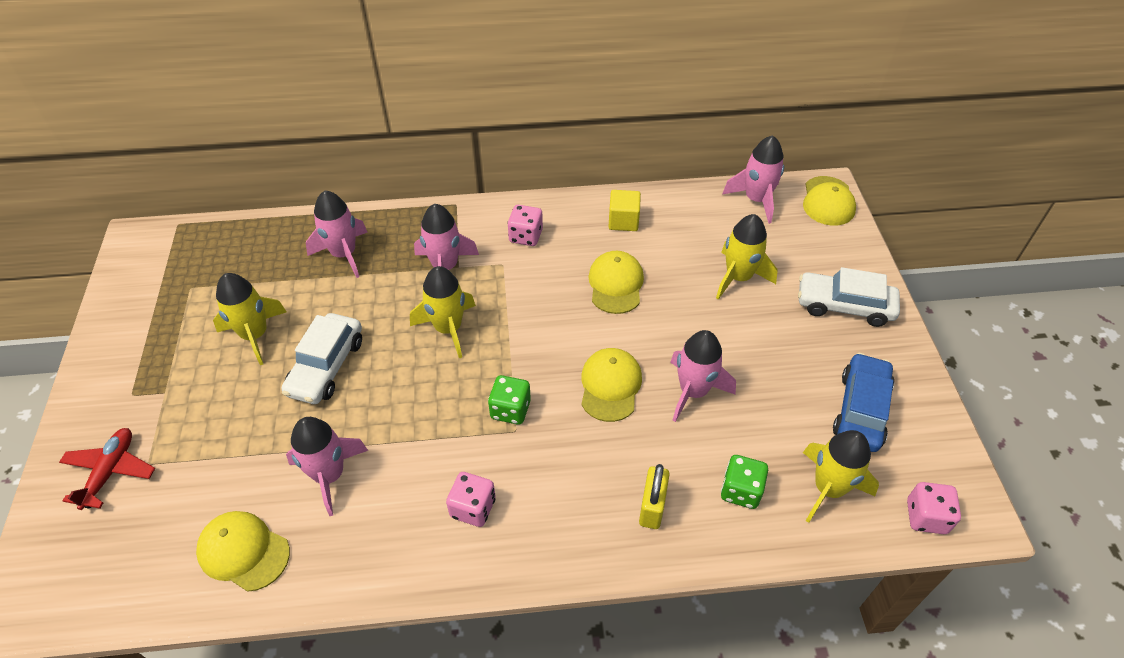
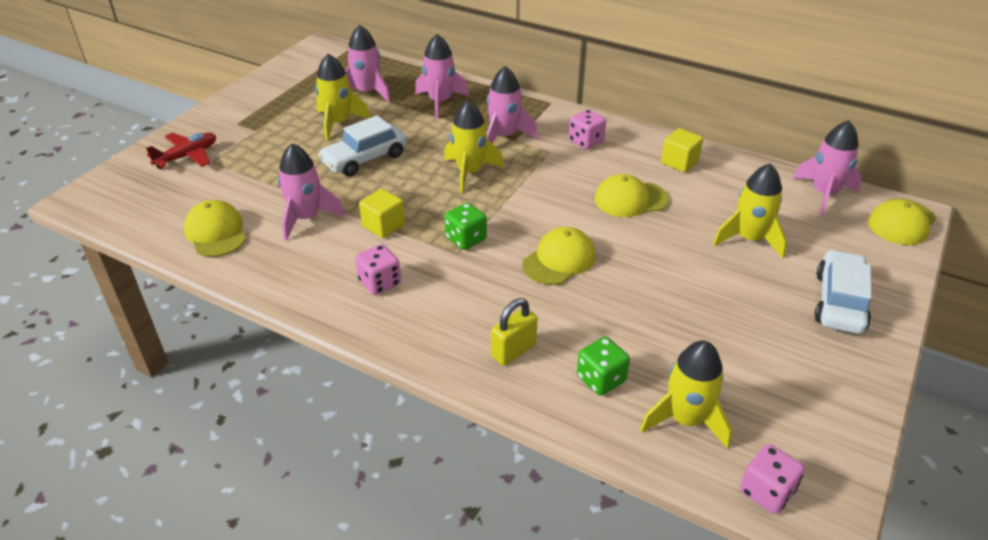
camera: 35 degrees right, 10 degrees down
(418, 439) = (383, 226): none -> yellow cube
(616, 284) = (630, 199): yellow cap -> yellow cap turned 135 degrees counterclockwise
(693, 391) = (627, 295): pink rocket -> pink rocket (367, 92)
(844, 306) = (839, 302): white car -> white car turned 60 degrees clockwise
(861, 410) = (778, 382): blue car -> none

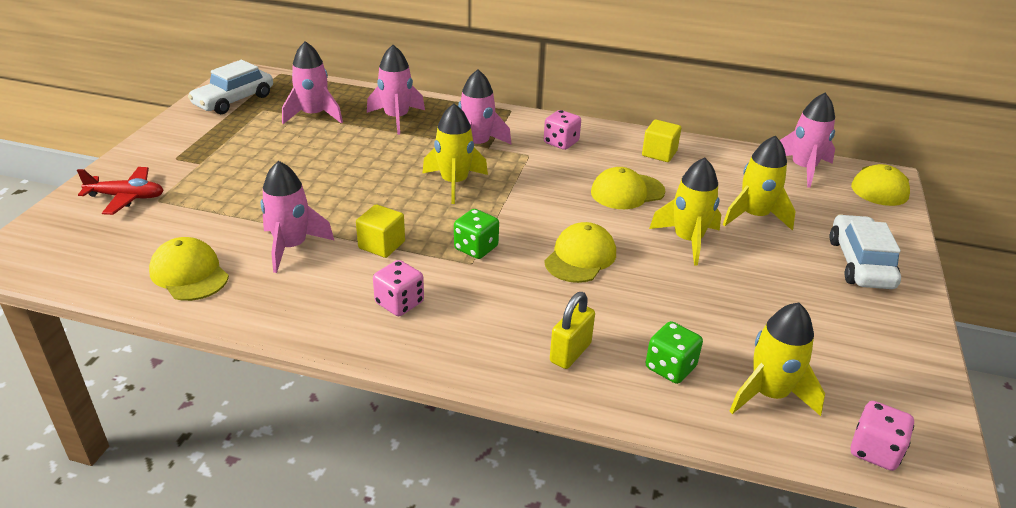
camera: 15 degrees left, 5 degrees down
(187, 156) = (126, 197): red plane -> red plane turned 60 degrees clockwise
(338, 123) = (292, 148): yellow rocket -> yellow rocket (687, 240)
(365, 159) = (336, 180): white car -> white car (234, 100)

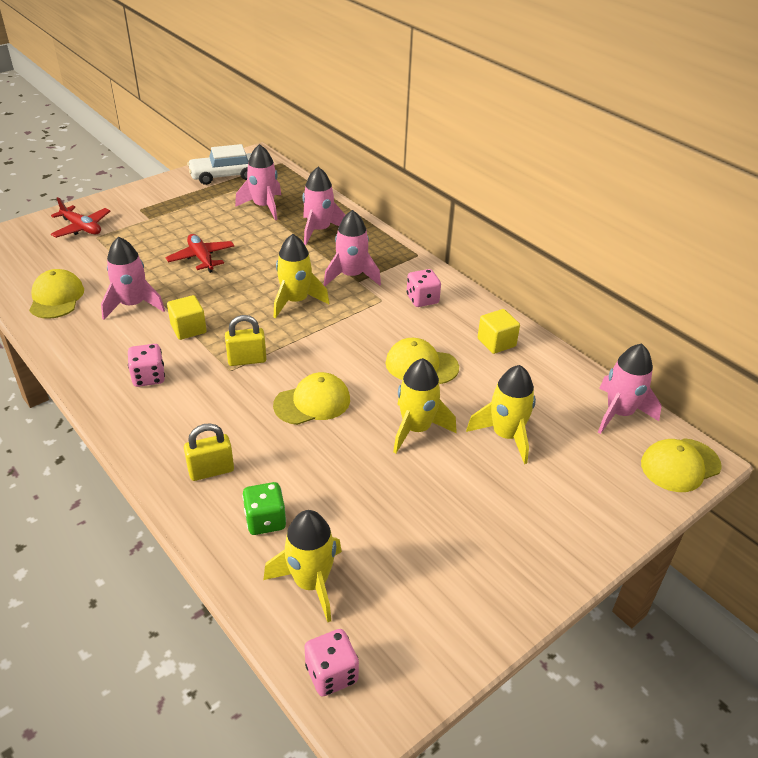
camera: 35 degrees right, 5 degrees up
(309, 179) = (201, 258): none -> red plane
(476, 248) = (247, 360): green dice -> yellow padlock
(860, 263) = (547, 524): white car -> none

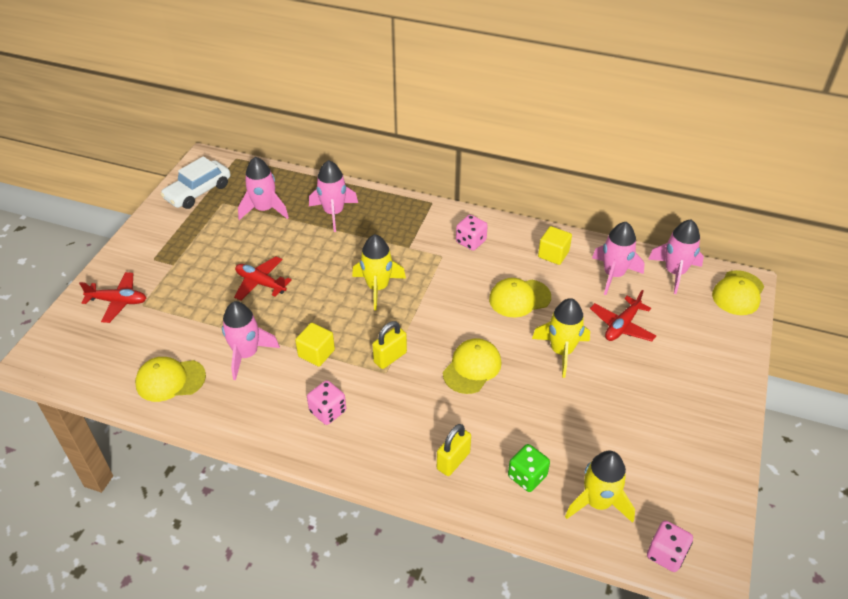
camera: 30 degrees left, 5 degrees up
(56, 298) = (170, 380): yellow cap -> yellow cap turned 60 degrees counterclockwise
(351, 276) = (399, 244): pink rocket -> pink rocket (613, 275)
(506, 435) = (622, 326): yellow rocket -> red plane

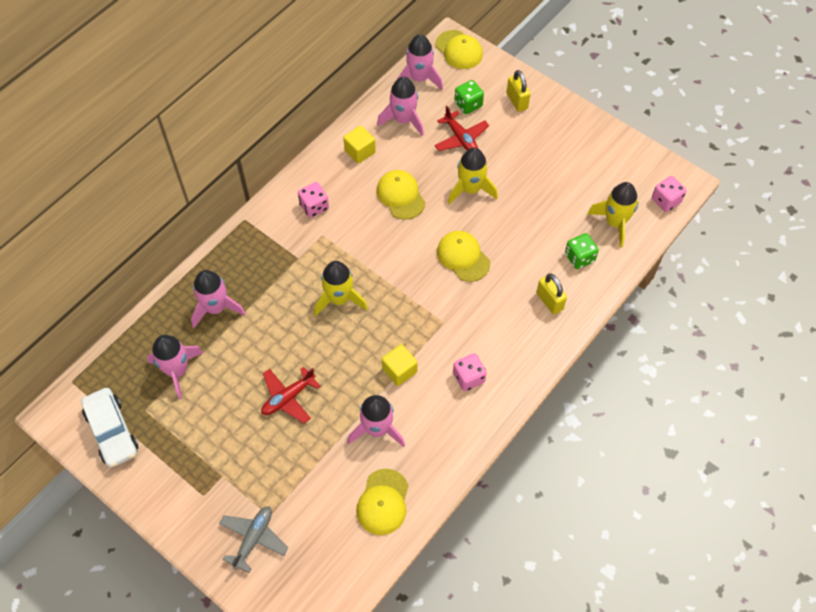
camera: 70 degrees left, 15 degrees up
(118, 301) = (254, 538): red plane -> grey plane
(390, 357) = (428, 314): yellow padlock -> yellow padlock (517, 101)
(519, 298) = (400, 196): yellow cap -> yellow cap turned 150 degrees clockwise
(671, 320) = (468, 104): none -> green dice

